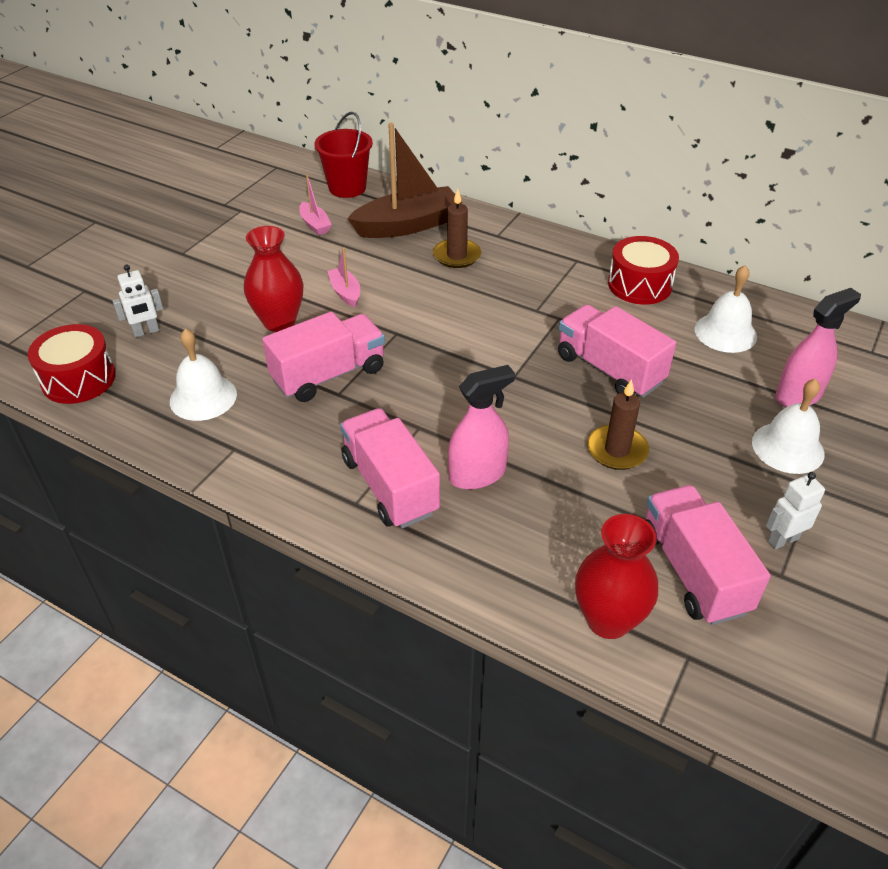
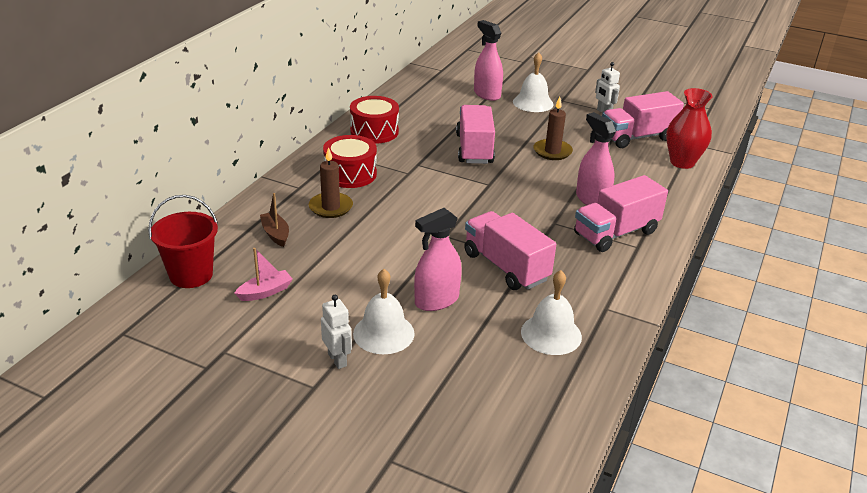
camera: 95 degrees left, 10 degrees down
(78, 379) = (547, 426): red drum -> red drum (350, 174)
(146, 332) = (463, 389): white robot -> white robot (337, 360)
(279, 321) = (436, 300): red vase -> pink spray bottle
(345, 292) = (388, 265): pink boat -> none
(407, 225) = (275, 234): brown boat -> brown boat, size x0.47
(609, 369) = (474, 149): pink truck -> pink truck turned 135 degrees clockwise
(725, 332) = (428, 108): white bell -> white bell (383, 333)

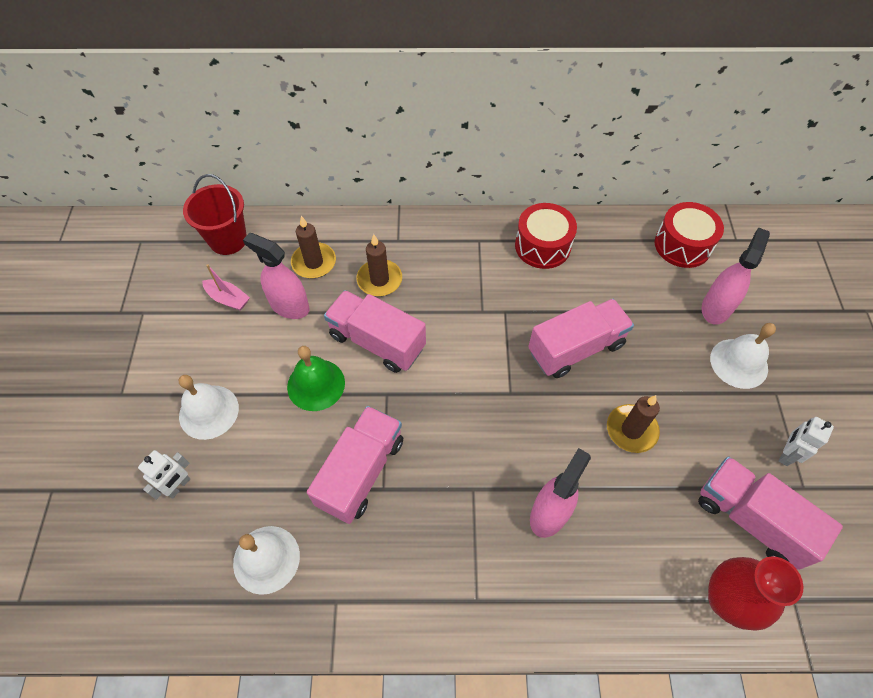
camera: 65 degrees right, 25 degrees up
(275, 234) = (314, 262): brown boat -> brown candle
(337, 360) = (160, 394): white robot -> white robot (178, 486)
(350, 174) = (447, 266): red drum -> red drum (682, 245)
(406, 267) = (316, 384): none -> green bell
(436, 300) = (275, 433): pink spray bottle -> pink spray bottle (289, 306)
(616, 233) = (491, 565): pink truck -> pink truck (377, 342)

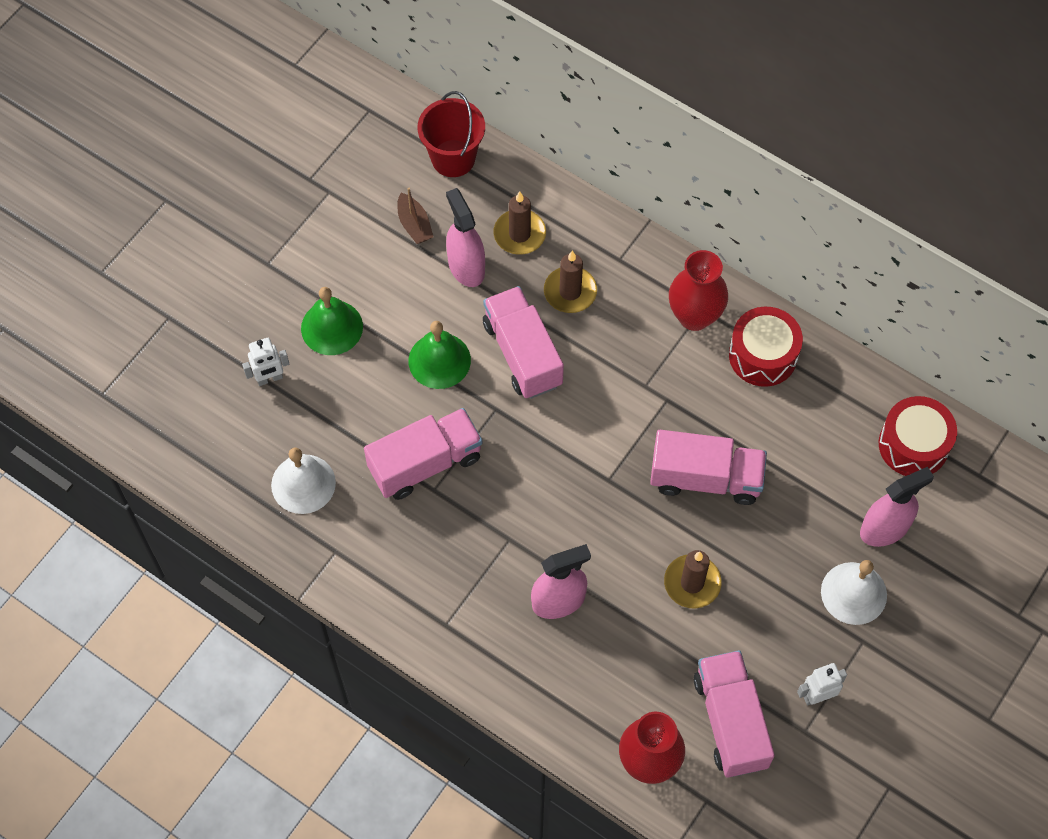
camera: 35 degrees right, 5 degrees up
(209, 411) = (332, 327): white bell -> green bell
(228, 299) = (414, 225): pink boat -> brown boat
(478, 247) = (694, 316): none -> red vase

